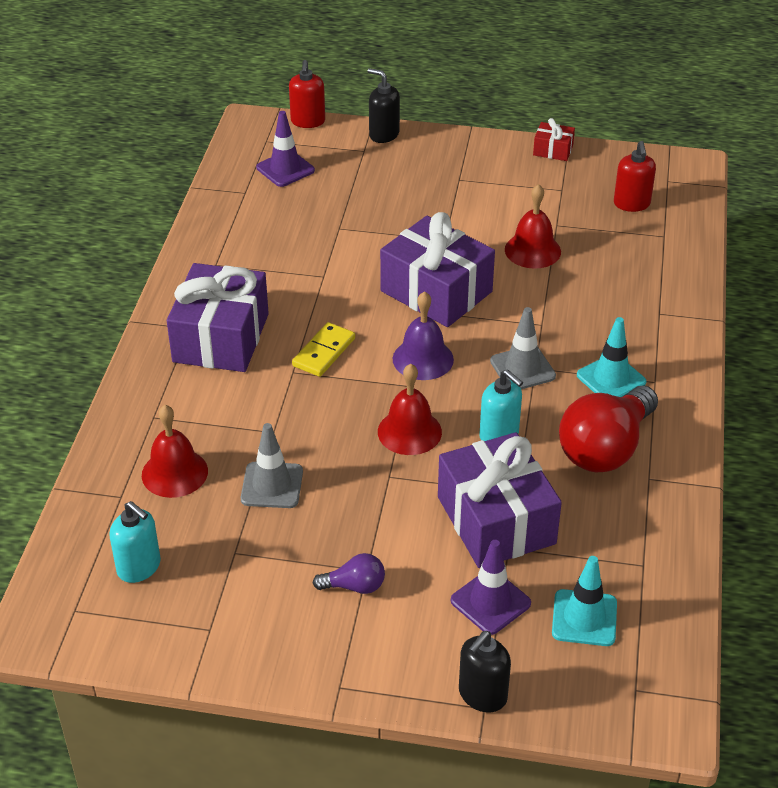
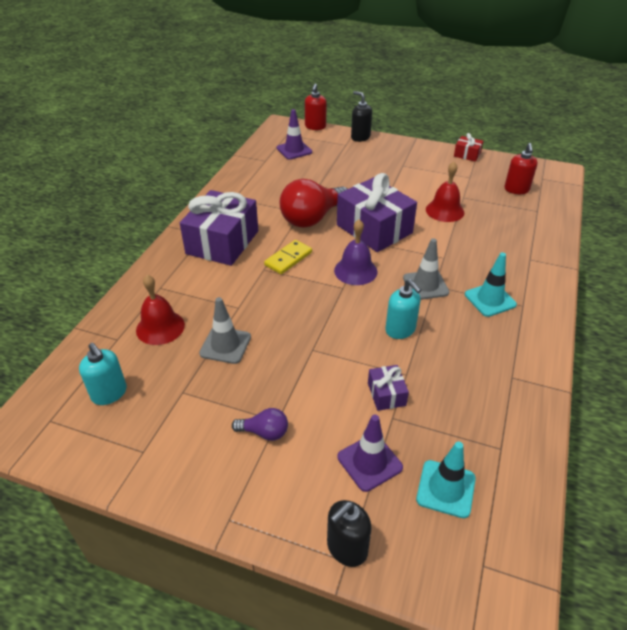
camera: 10 degrees right, 0 degrees up
(409, 431) = (335, 319): red bell -> none
(496, 520) = (386, 394): purple gift -> purple gift, size x0.45
(605, 448) = (480, 350): red light bulb -> red light bulb (312, 218)

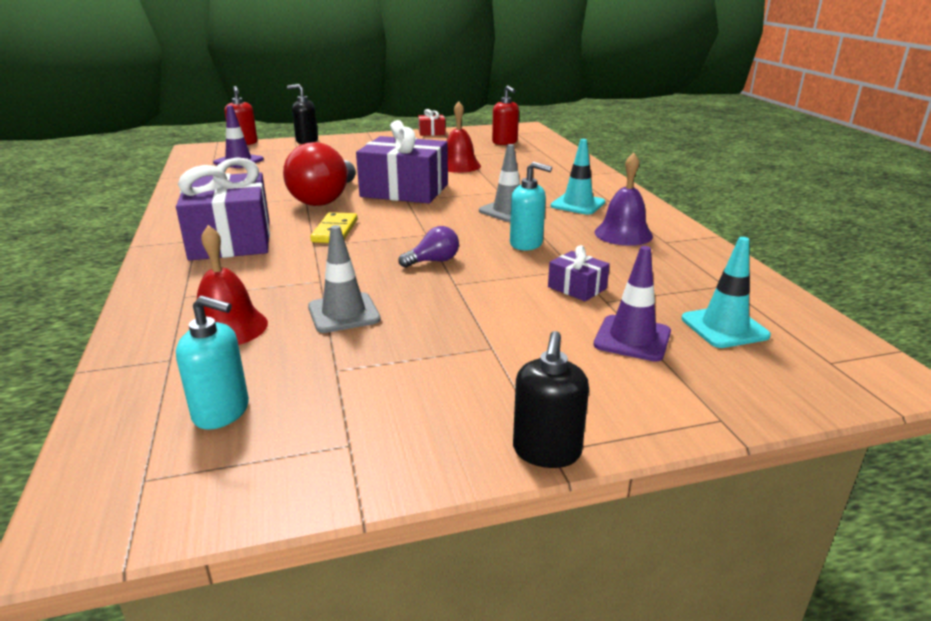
camera: 35 degrees left, 15 degrees down
(264, 432) = (490, 362): purple light bulb -> purple light bulb (433, 261)
(346, 548) = (707, 409): black soap dispenser -> black soap dispenser (546, 451)
(355, 271) = (424, 220): purple bell -> purple bell (623, 234)

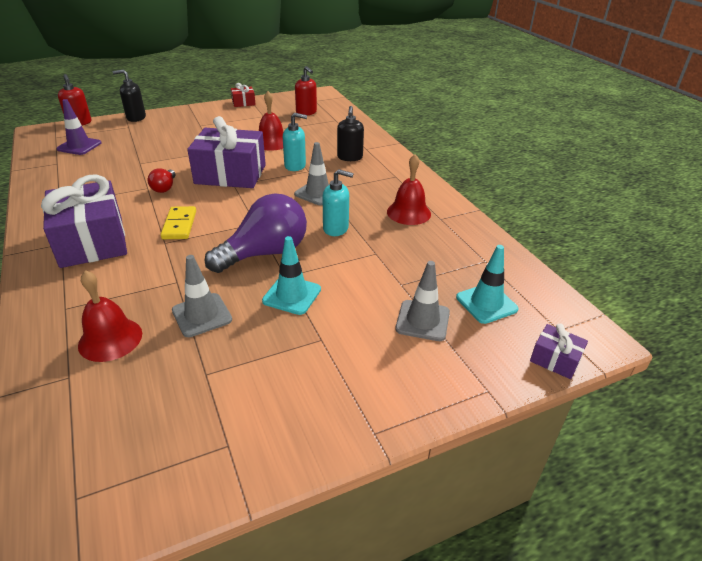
camera: 10 degrees left, 10 degrees up
(222, 412) = (123, 426): turquoise soap dispenser -> turquoise soap dispenser (295, 166)
(325, 199) = (164, 188): red light bulb -> red light bulb, size x0.47
(433, 261) = (265, 253): purple light bulb -> purple light bulb, size x2.12
(546, 451) = (371, 434): black soap dispenser -> black soap dispenser (349, 157)
(577, 288) = (378, 273): purple gift -> purple gift (555, 359)
(578, 204) = (371, 182): turquoise traffic cone -> turquoise traffic cone (292, 295)
(623, 234) = (408, 213): purple bell -> red bell
(632, 338) = (422, 320): purple traffic cone -> grey traffic cone

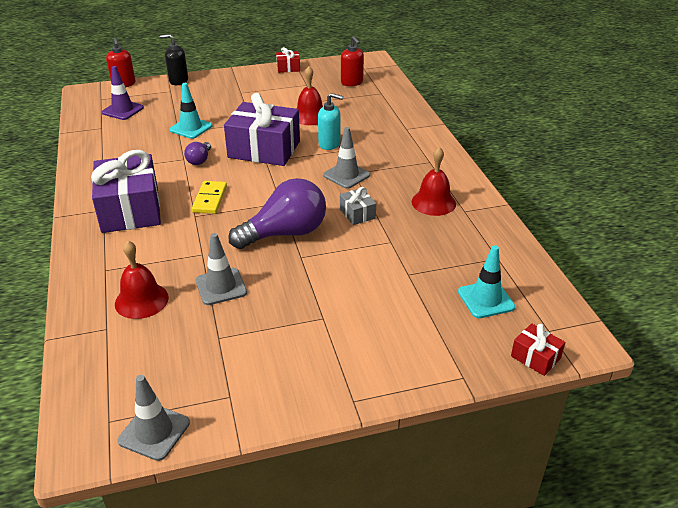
camera: 10 degrees right, 0 degrees up
(164, 188) = (199, 160): red light bulb -> purple light bulb
(292, 295) = (303, 275): turquoise traffic cone -> turquoise traffic cone (191, 128)
(336, 228) = (357, 214): turquoise soap dispenser -> grey gift
(349, 157) = (387, 138): black soap dispenser -> none
(422, 320) = (420, 310): grey traffic cone -> grey traffic cone (154, 432)
(555, 359) = (535, 357): purple gift -> red gift

